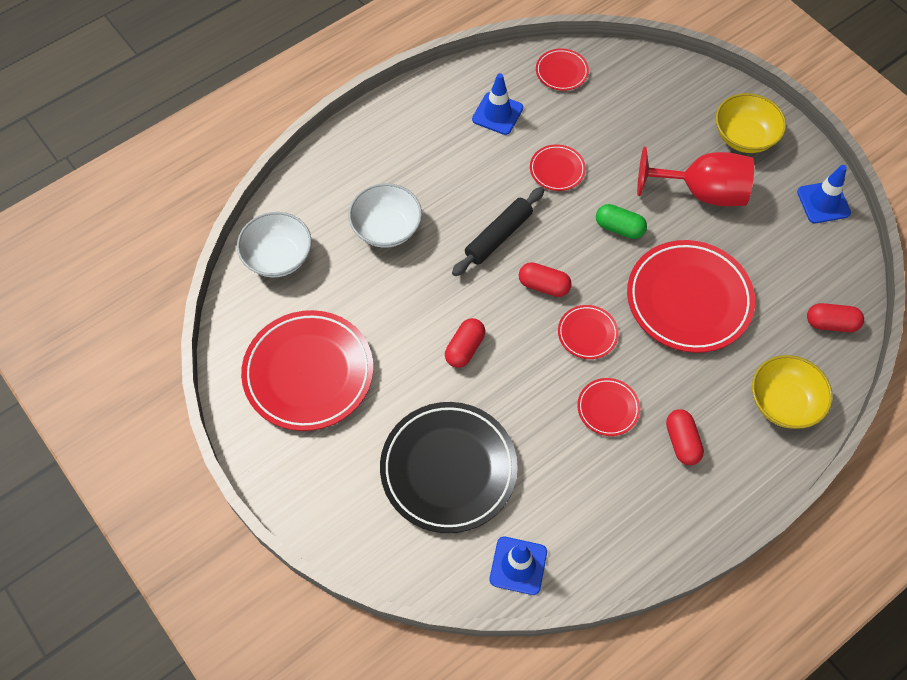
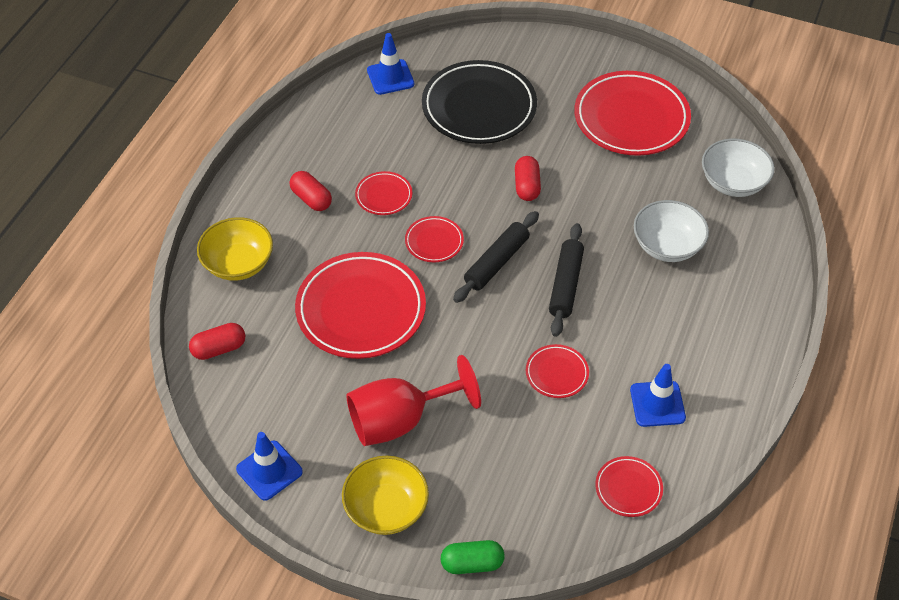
camera: 150 degrees right, 10 degrees down
(544, 285) = (496, 262): red capsule -> black rolling pin
(619, 228) = (461, 344): green capsule -> green capsule (472, 563)

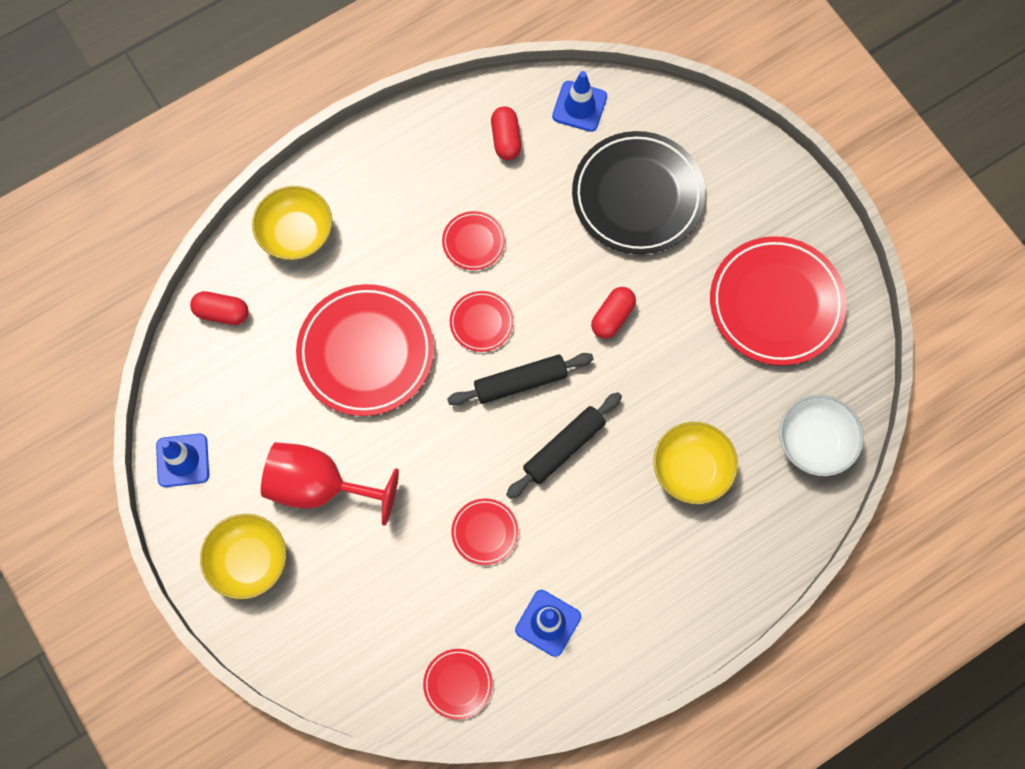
camera: 35 degrees right, 20 degrees up
(311, 199) = (407, 203): red capsule -> red capsule (506, 139)
(472, 563) = (279, 659): green capsule -> none
(667, 245) = (691, 469): white bowl -> yellow bowl

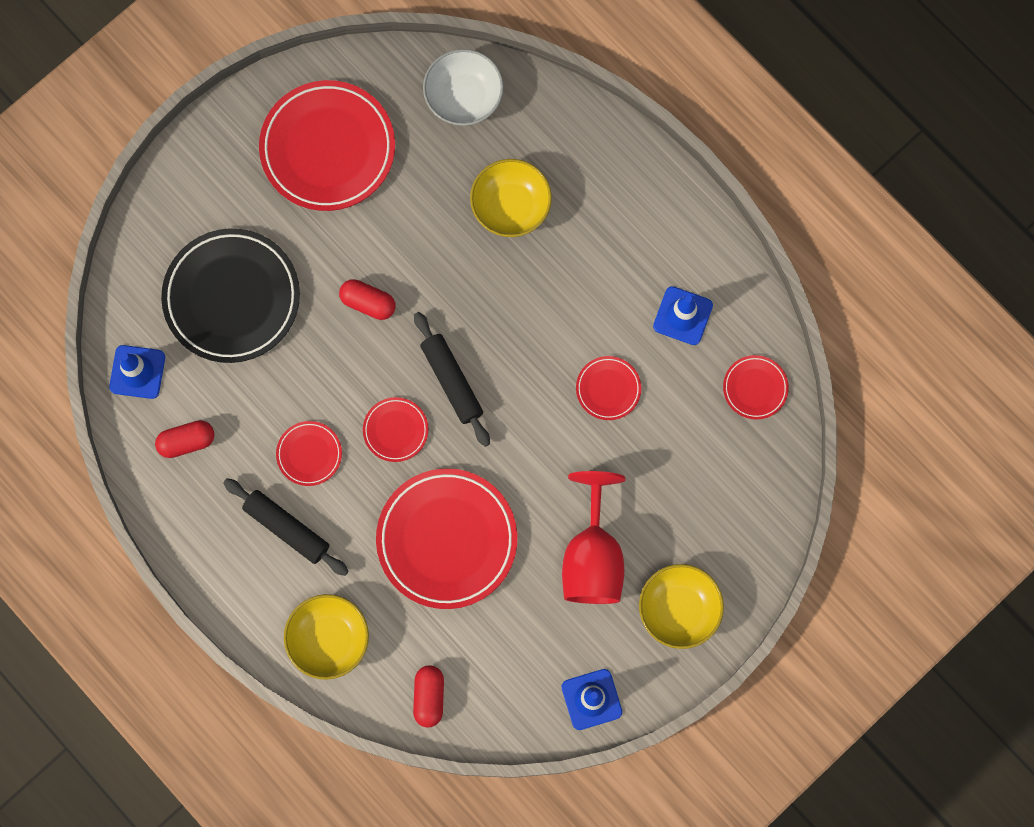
camera: 100 degrees left, 5 degrees up
(564, 447) = (511, 328): black rolling pin -> black rolling pin (286, 528)

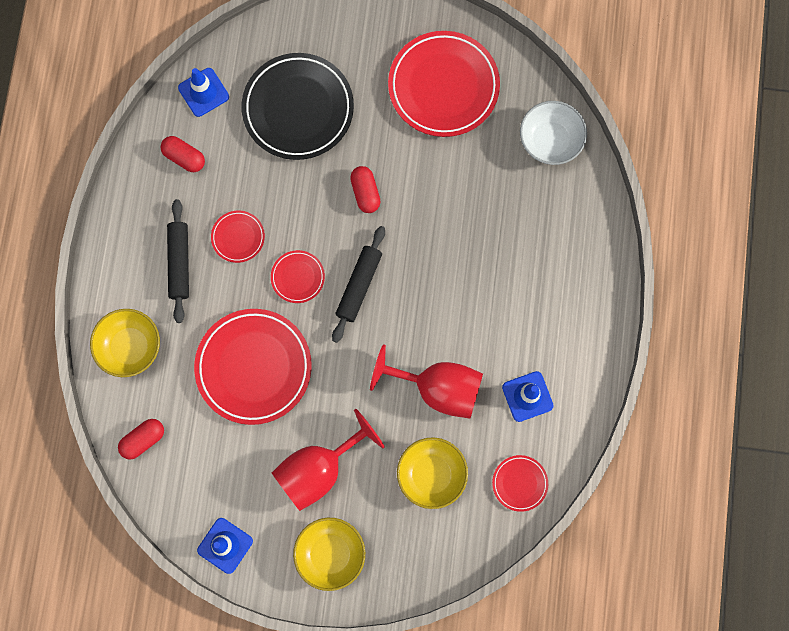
camera: 50 degrees right, 0 degrees up
(511, 206) = (504, 228): yellow bowl -> yellow bowl (431, 474)
(608, 389) = (438, 388): red plate -> red goblet

